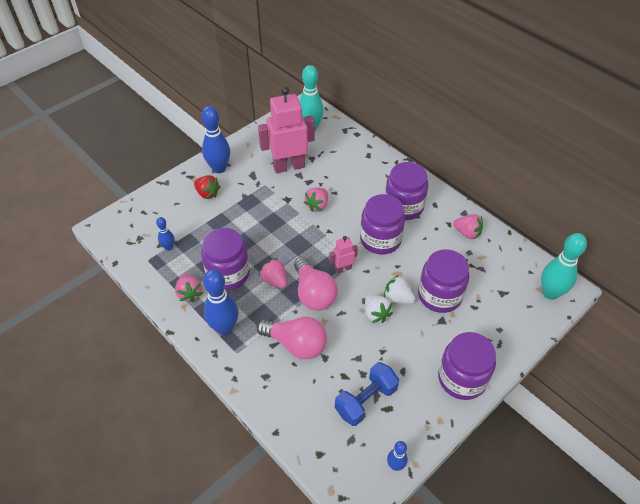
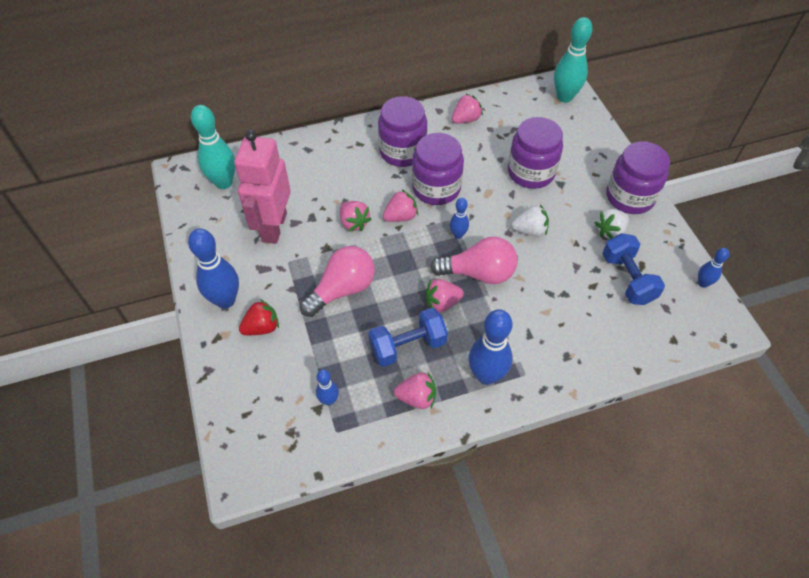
camera: 65 degrees left, 5 degrees up
(228, 273) = (408, 346): purple jar -> blue dumbbell
(296, 344) = (537, 313): pink light bulb -> pink light bulb (342, 289)
(339, 229) = (400, 216): none -> pink strawberry
(343, 268) = (458, 235): pink robot -> blue bowling pin
(398, 298) = (518, 205): white strawberry -> white strawberry (610, 231)

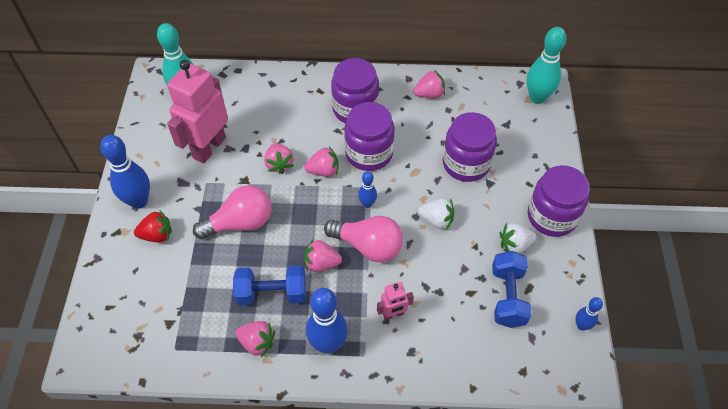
camera: 20 degrees right, 0 degrees up
(329, 400) = (181, 319): blue bowling pin -> none
(533, 327) = (393, 314): none -> pink robot

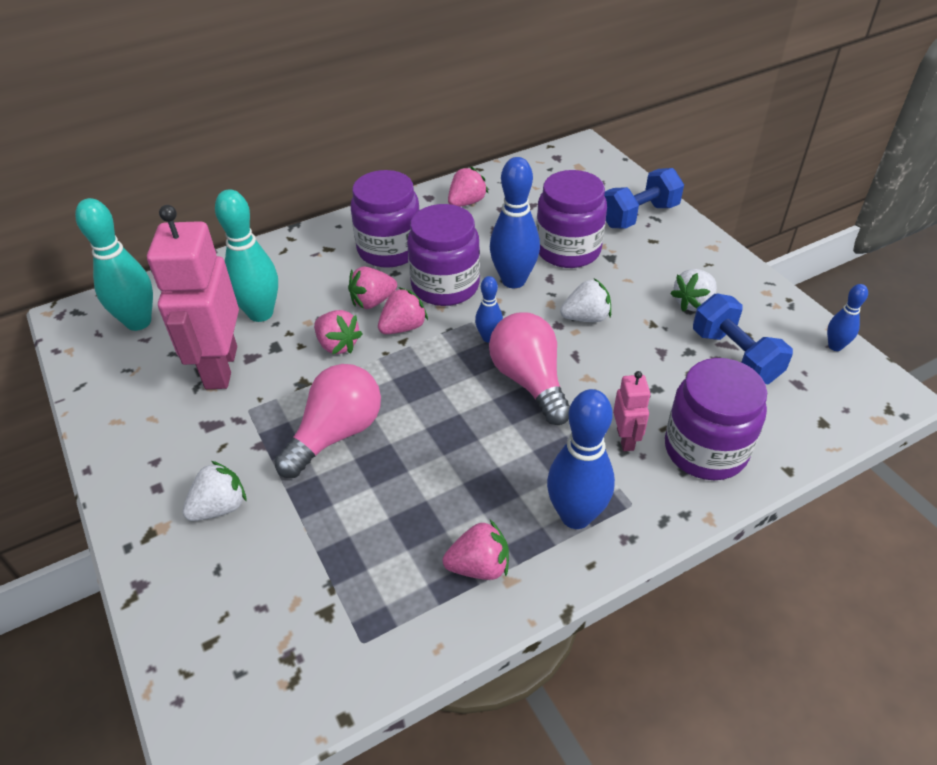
camera: 30 degrees left, 10 degrees down
(139, 201) = (157, 478): blue bowling pin -> blue bowling pin (513, 280)
(157, 235) = (220, 507): red strawberry -> white strawberry
(272, 293) = (449, 495): blue dumbbell -> blue dumbbell (639, 216)
(321, 263) = (487, 428): pink strawberry -> pink strawberry (373, 301)
(368, 246) = (529, 381): pink light bulb -> pink light bulb turned 105 degrees counterclockwise
(393, 314) = (625, 439): pink robot -> pink robot turned 45 degrees counterclockwise
(537, 97) = (587, 162): turquoise bowling pin -> turquoise bowling pin (260, 313)
(552, 216) = (705, 260): purple jar -> purple jar (705, 449)

